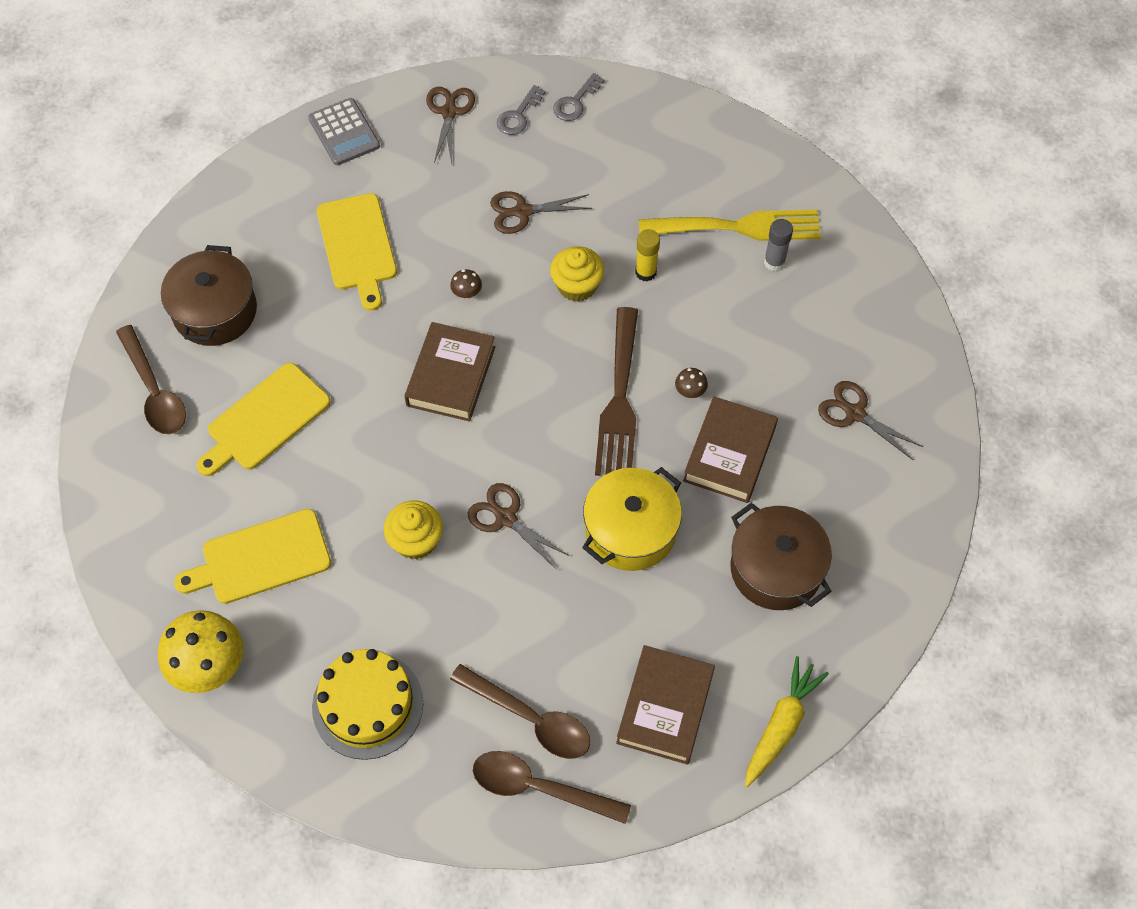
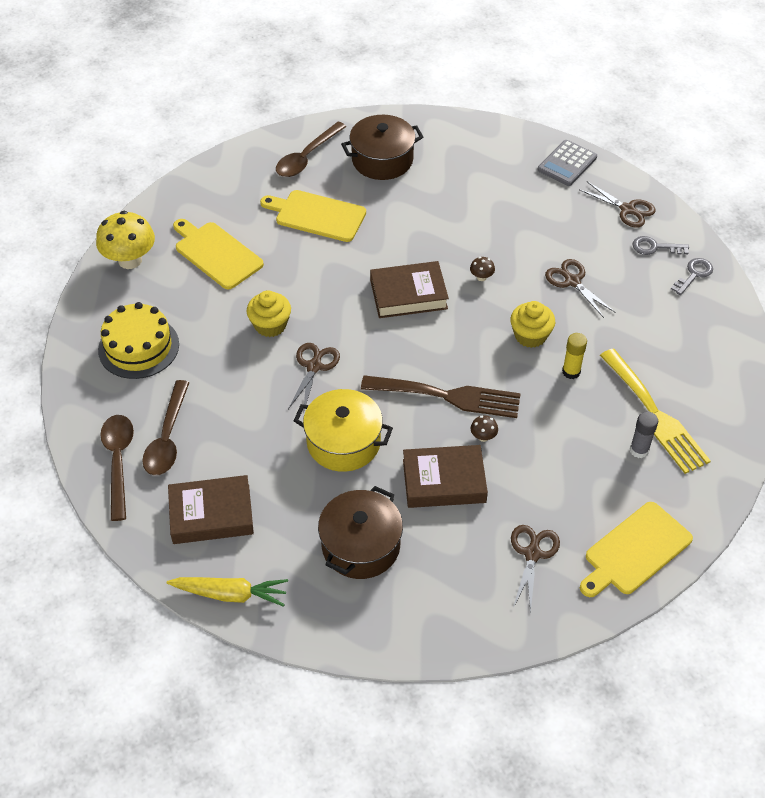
camera: 65 degrees right, 10 degrees down
(357, 246) = (480, 207): yellow cutting board -> yellow cutting board (635, 551)
(449, 112) = (627, 209): brown scissors -> brown scissors turned 60 degrees clockwise
(575, 102) = (694, 274): grey key -> grey key turned 120 degrees clockwise
(619, 400) = (448, 396): brown fork -> brown fork turned 150 degrees counterclockwise

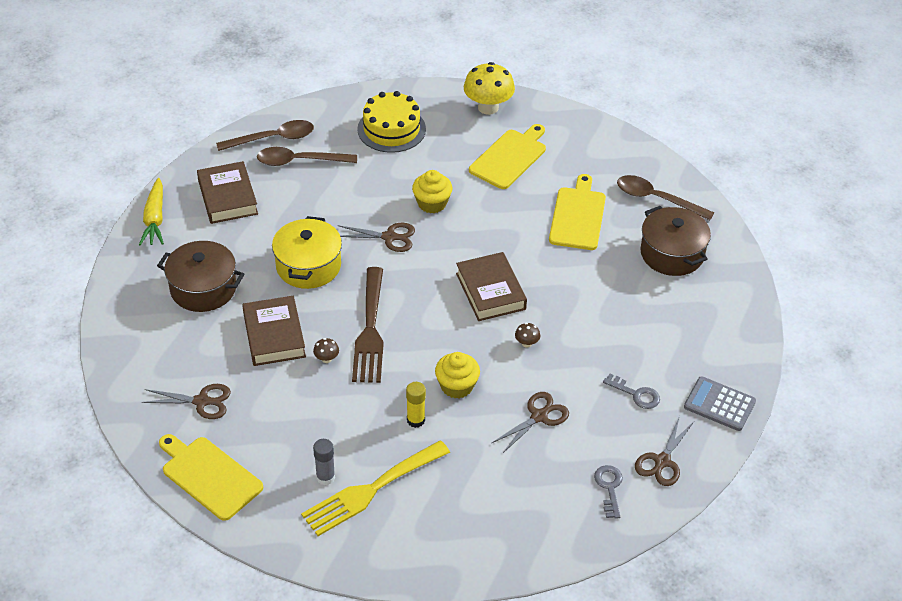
camera: 80 degrees right, 5 degrees down
(694, 274) = (576, 524): grey key -> grey key (636, 394)

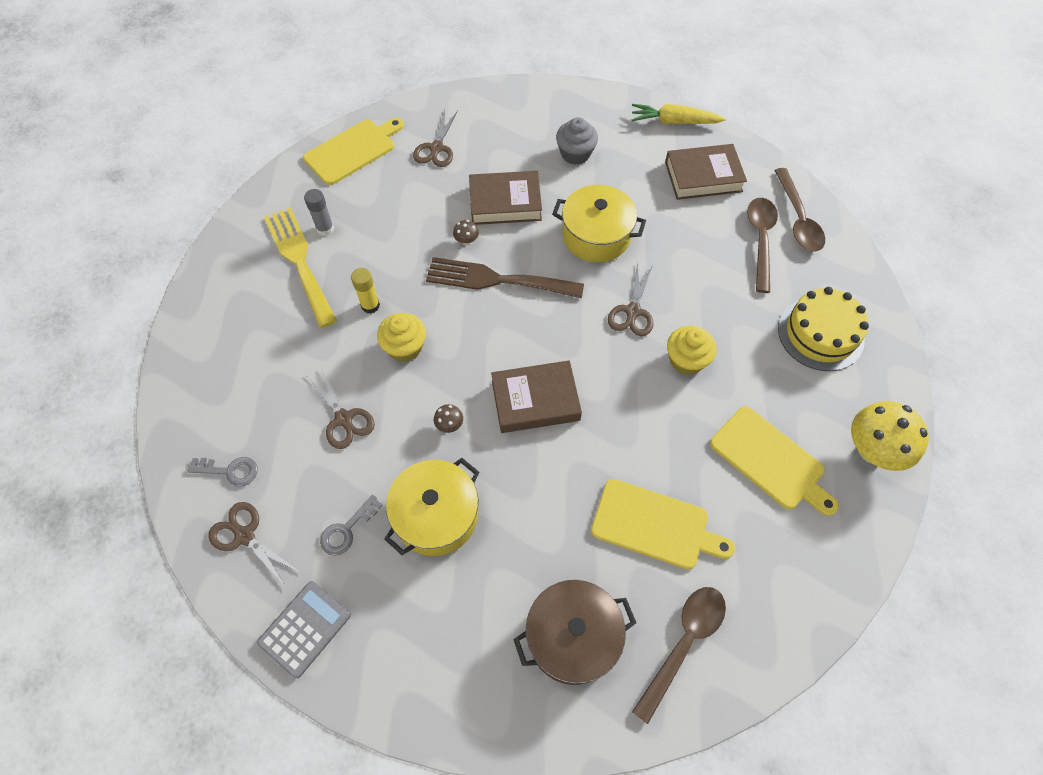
camera: 100 degrees right, 15 degrees up
(203, 288) = (575, 154): brown pot -> grey cupcake
(607, 340) = (436, 515): none -> yellow pot

